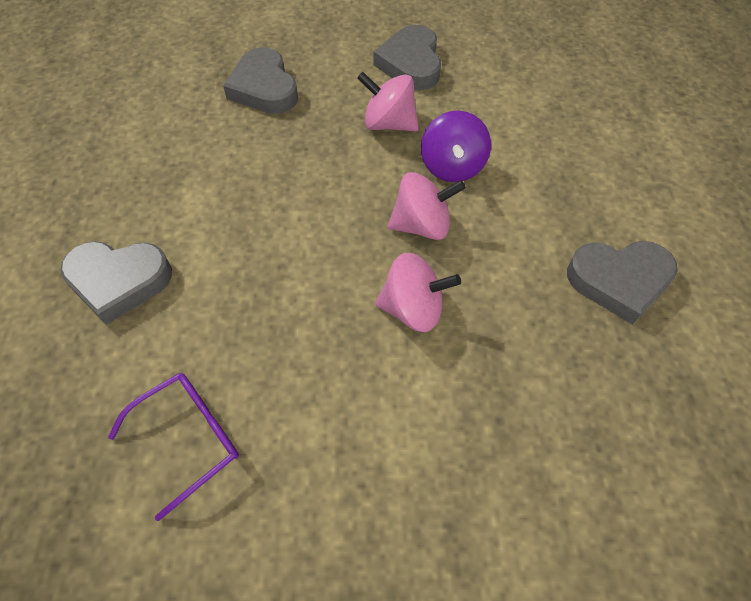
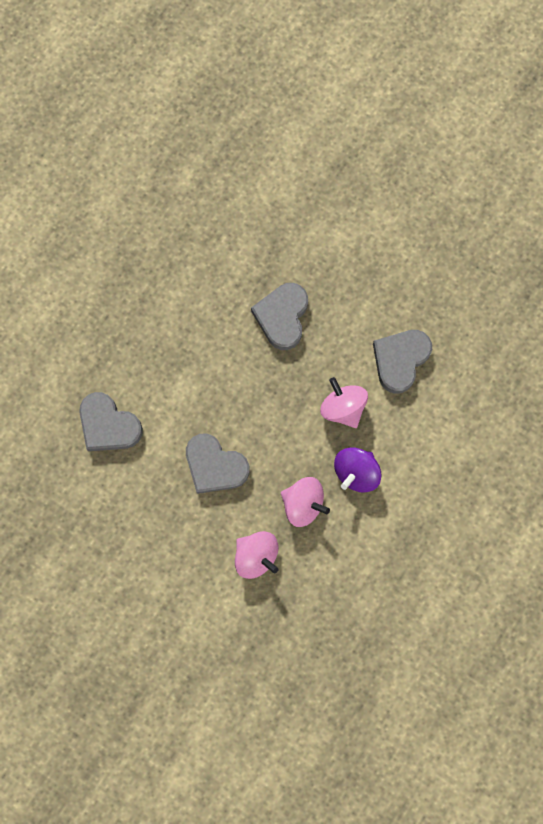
camera: 35 degrees right, 20 degrees up
(189, 438) = (97, 550): purple glasses -> none
(619, 281) = (386, 620): grey heart -> grey heart (215, 466)

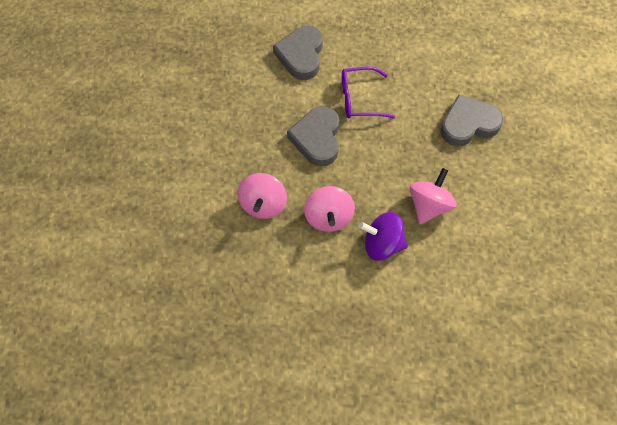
camera: 60 degrees right, 15 degrees down
(194, 399) = (359, 99): none -> purple glasses
(400, 360) = (501, 229): grey heart -> none

